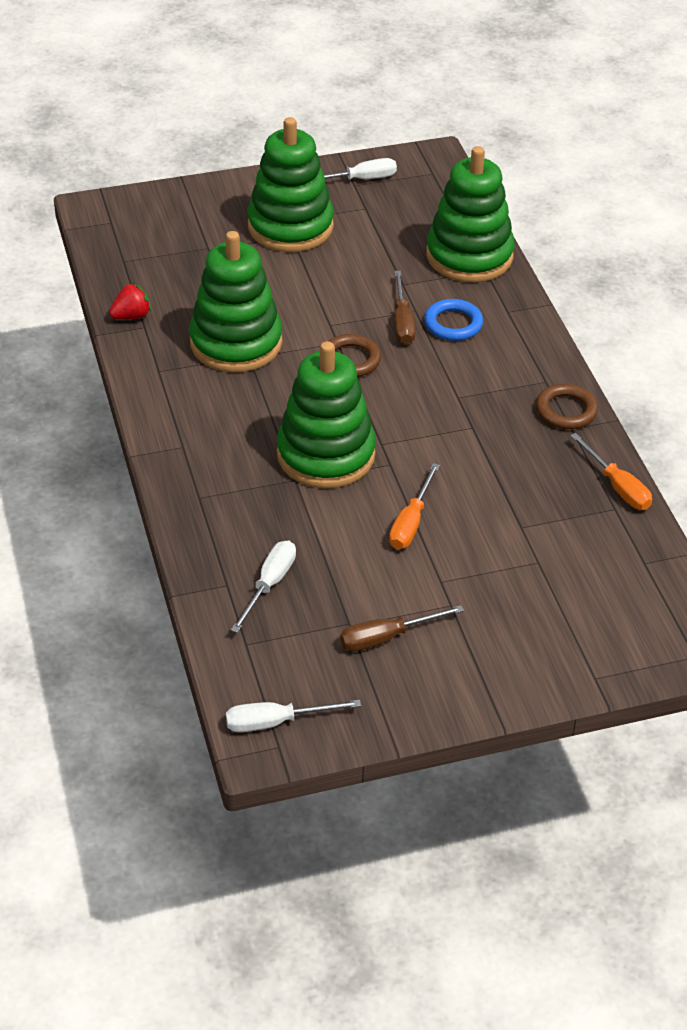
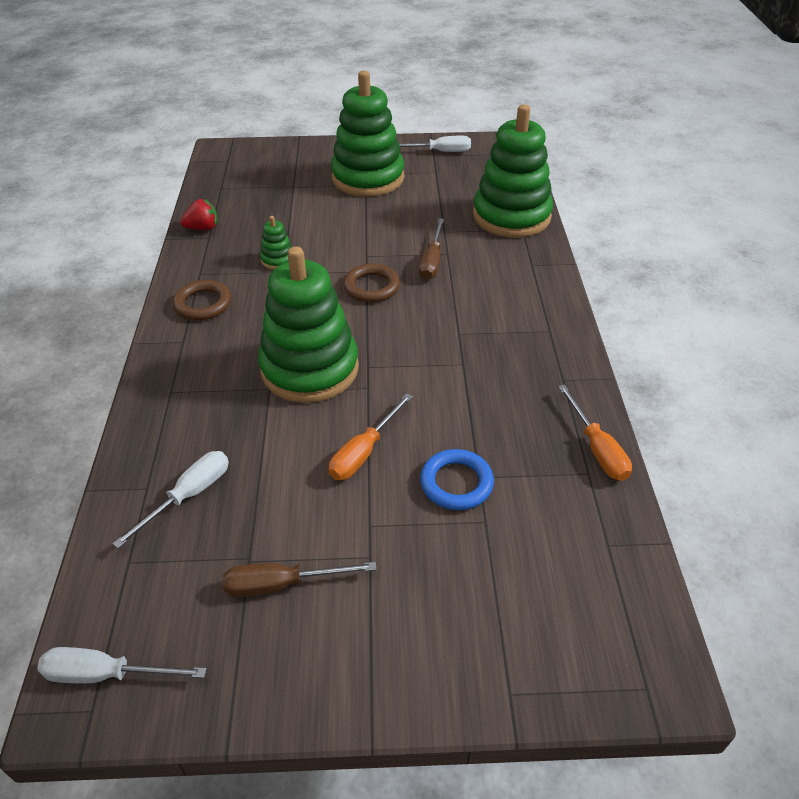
camera: 15 degrees right, 0 degrees up
(236, 343) = (278, 260): green stacking toy -> green stacking toy, size x0.41
(453, 324) = (477, 269): blue ring -> blue ring (456, 483)
(566, 411) = (562, 361): brown ring -> brown ring (203, 304)

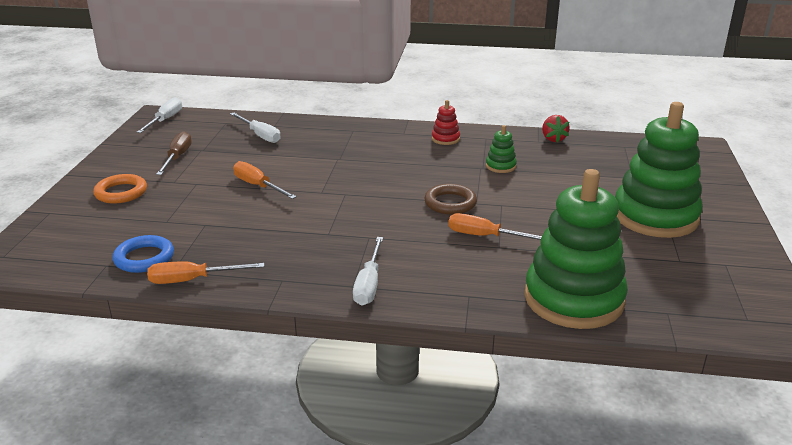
camera: 100 degrees right, 15 degrees down
(203, 304) = (445, 139): brown ring -> red stacking toy
(310, 369) = (353, 172): green stacking toy -> none
(420, 615) = (121, 192): none -> orange ring
(432, 261) = (486, 236): brown screwdriver -> orange screwdriver
(439, 152) = (736, 269): white screwdriver -> white screwdriver (369, 284)
(456, 483) = (206, 215): blue ring -> blue ring (144, 258)

